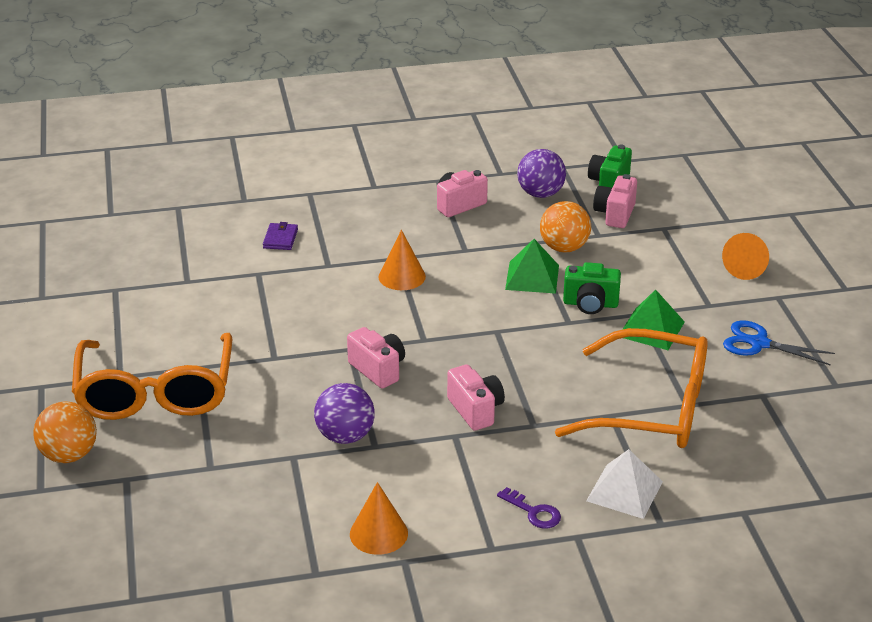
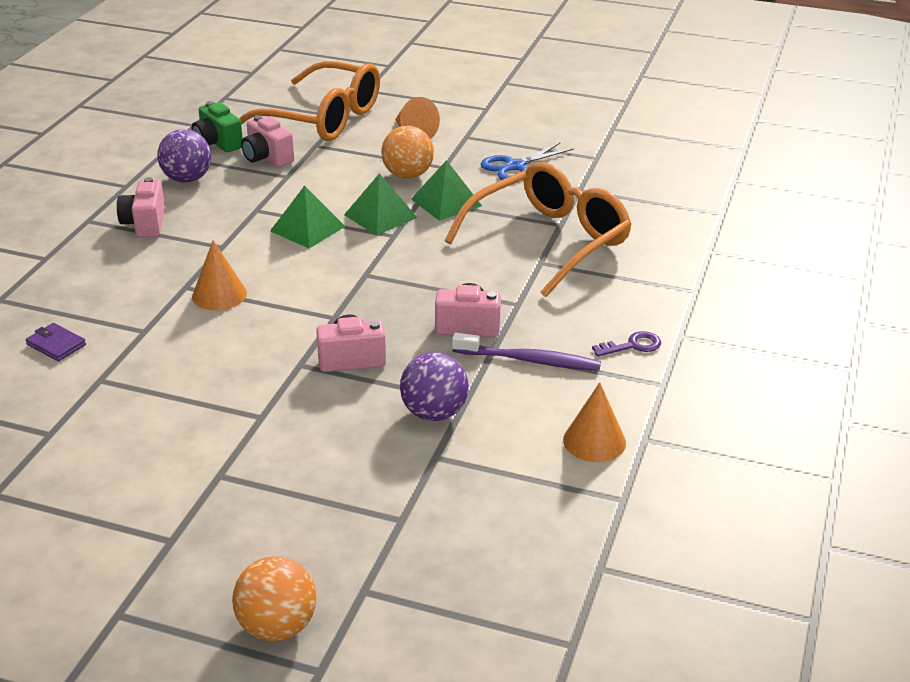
camera: 60 degrees left, 0 degrees up
(155, 393) = (231, 521): orange glasses -> orange glasses (323, 118)
(458, 460) = (529, 360): none -> purple toothbrush
(564, 248) = (284, 198): orange ball -> orange ball (407, 175)
(590, 304) = (380, 216): green camera -> green pyramid
(624, 491) = (642, 292): white pyramid -> none

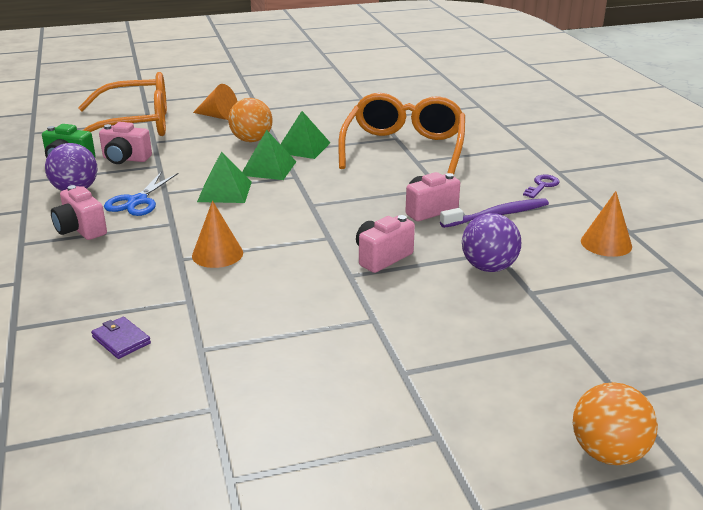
camera: 35 degrees left, 5 degrees down
(56, 345) = (121, 340): purple wallet -> purple wallet turned 45 degrees clockwise
(515, 166) = (318, 116): blue scissors -> blue scissors (137, 201)

